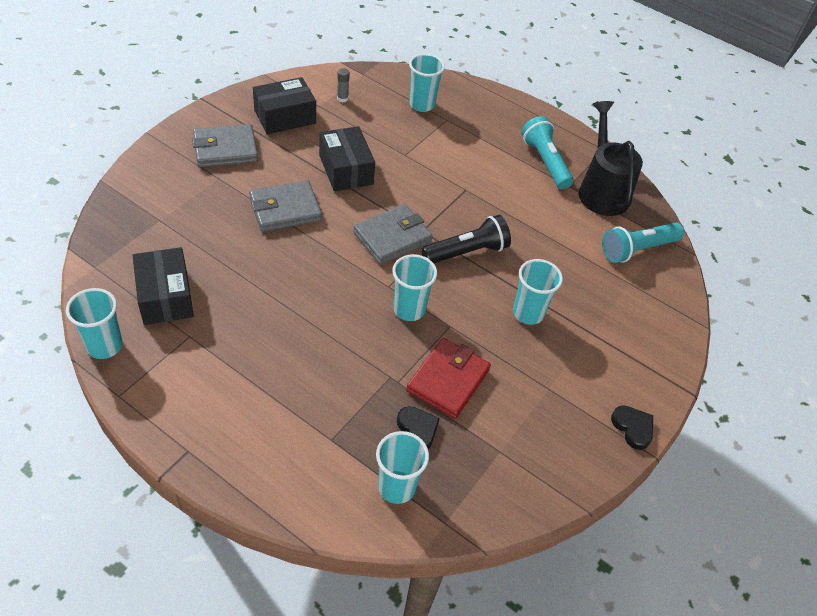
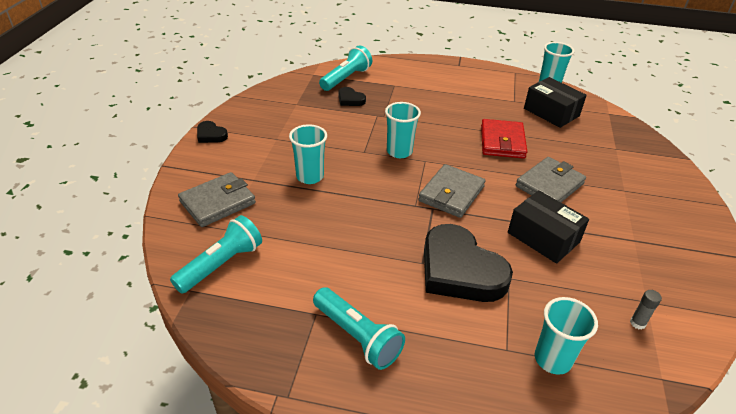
camera: 160 degrees right, 10 degrees down
(225, 149) = (653, 215): grey wallet -> grey wallet (218, 202)
(285, 117) = (656, 270): black box -> none
(396, 487) = (346, 78): turquoise cup -> turquoise flashlight
(439, 173) = (460, 270): none -> black heart
(448, 380) = (346, 124): red wallet -> red wallet (502, 142)
(467, 252) = (383, 204): black flashlight -> none
(601, 190) = (275, 323): black watering can -> none

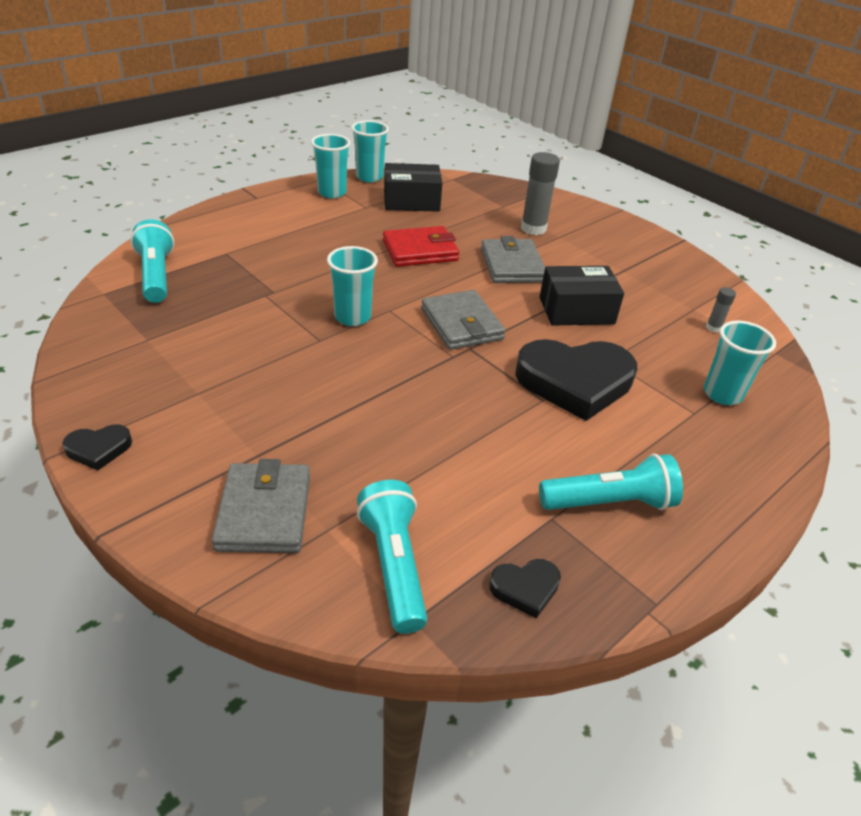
camera: 55 degrees left, 0 degrees up
(310, 176) = (313, 404): turquoise cup -> turquoise cup (332, 192)
(350, 99) = (205, 296): black heart -> black heart (525, 588)
(502, 142) = (420, 251): red wallet -> red wallet turned 60 degrees counterclockwise
(612, 174) = (533, 229): none -> grey glue stick

